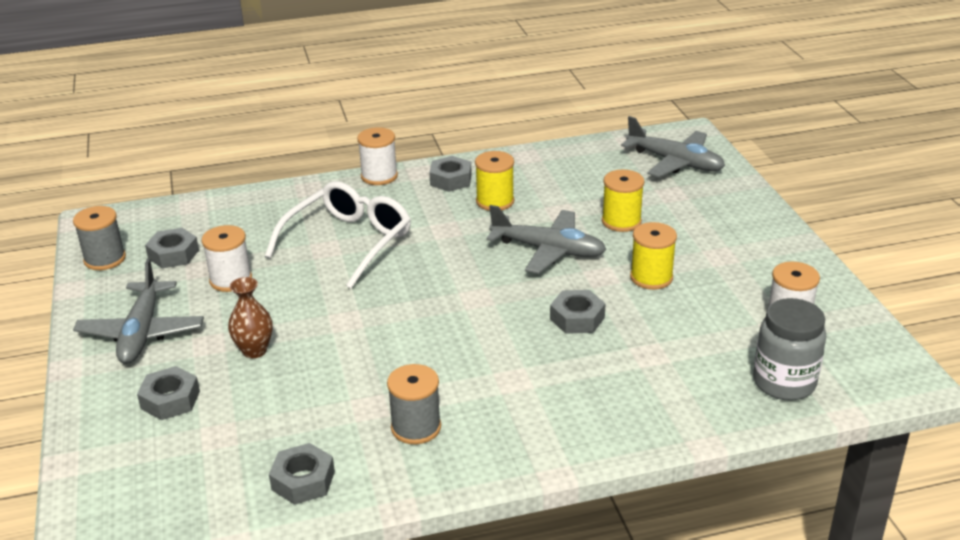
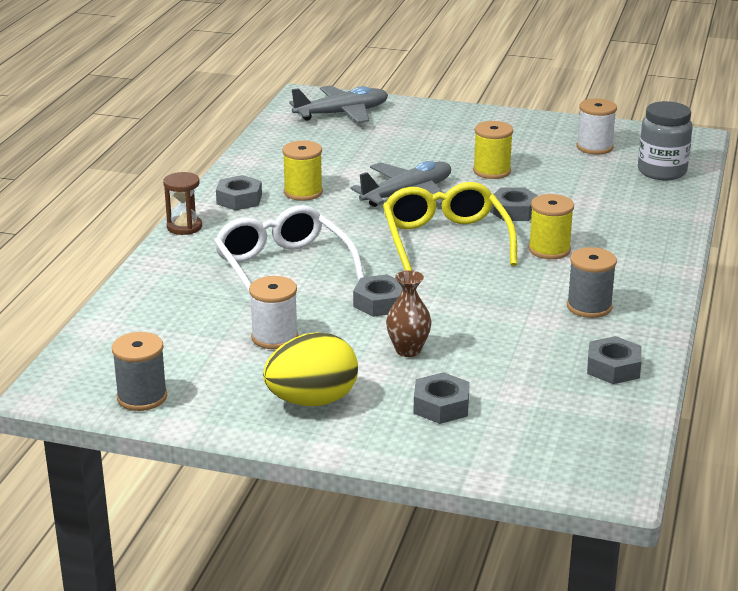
camera: 60 degrees left, 5 degrees down
(142, 333) = (312, 401): grey plane -> yellow egg
(173, 254) = (185, 357): grey nut -> grey nut (380, 303)
(379, 176) = (184, 227): white spool -> brown hourglass
(476, 301) = (445, 240): none -> yellow glasses
(621, 221) = (401, 157): yellow spool -> yellow spool (549, 250)

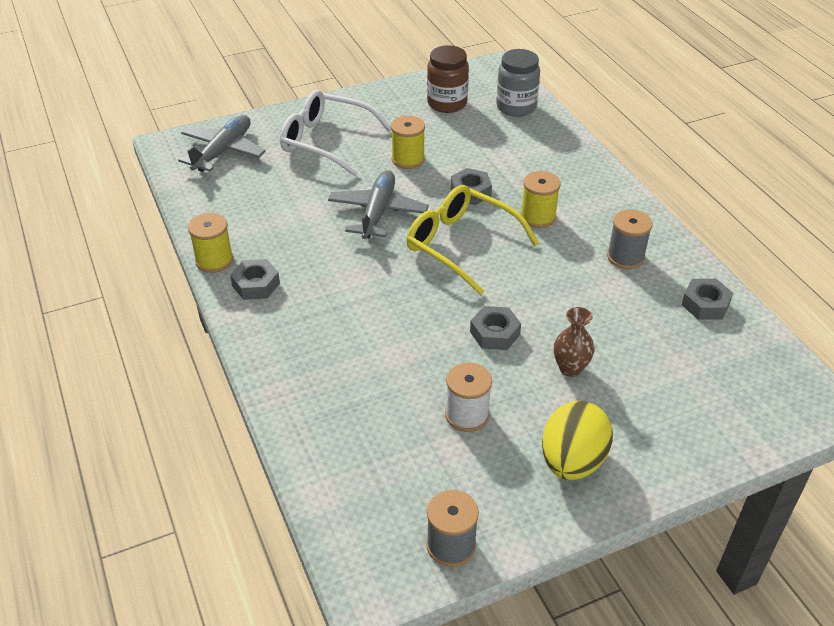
camera: 40 degrees left, 15 degrees up
(184, 227) = (248, 339): brown hourglass -> none
(283, 268) = (384, 339): white glasses -> white glasses (326, 141)
(303, 192) = (297, 250): yellow spool -> yellow spool (214, 260)
(441, 406) = (655, 408): grey nut -> none
(594, 147) = (447, 103): white spool -> brown jar

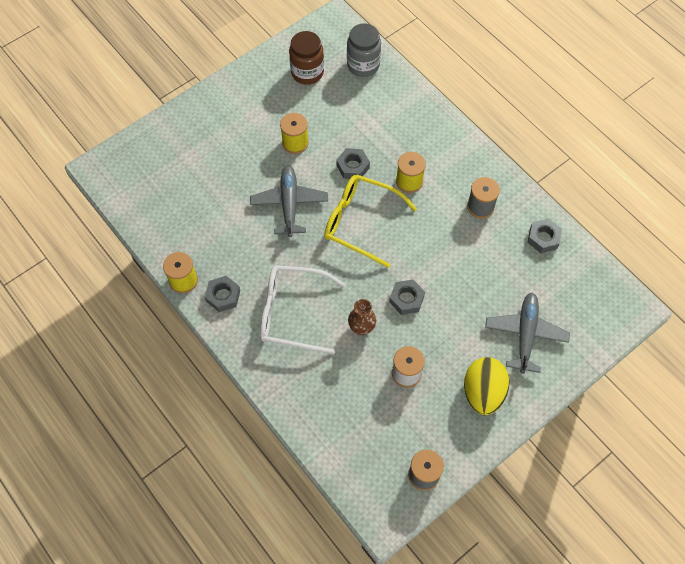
camera: 15 degrees left, 20 degrees up
(223, 151) = (145, 166): grey plane -> grey plane (525, 334)
(326, 141) = (225, 137): white glasses -> white glasses (292, 313)
(570, 368) = (464, 317): brown vase -> brown vase (361, 328)

